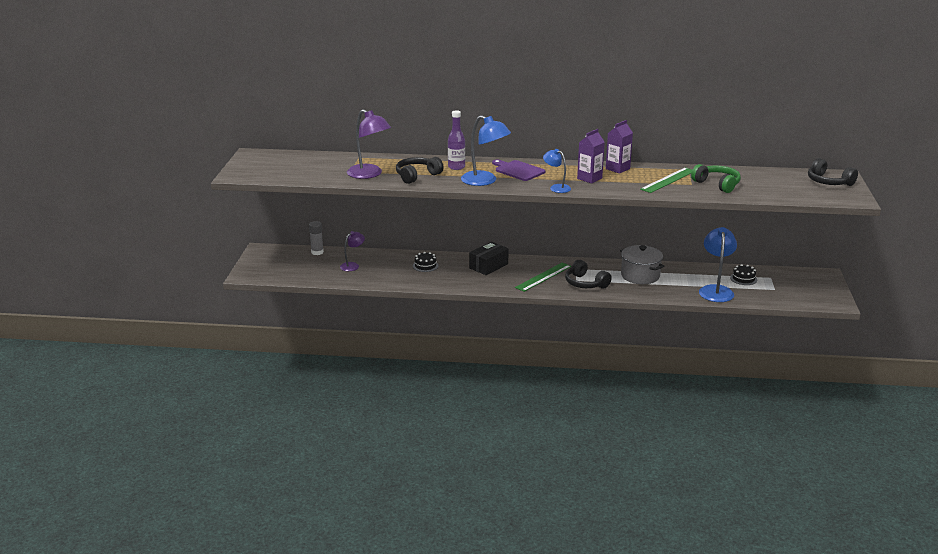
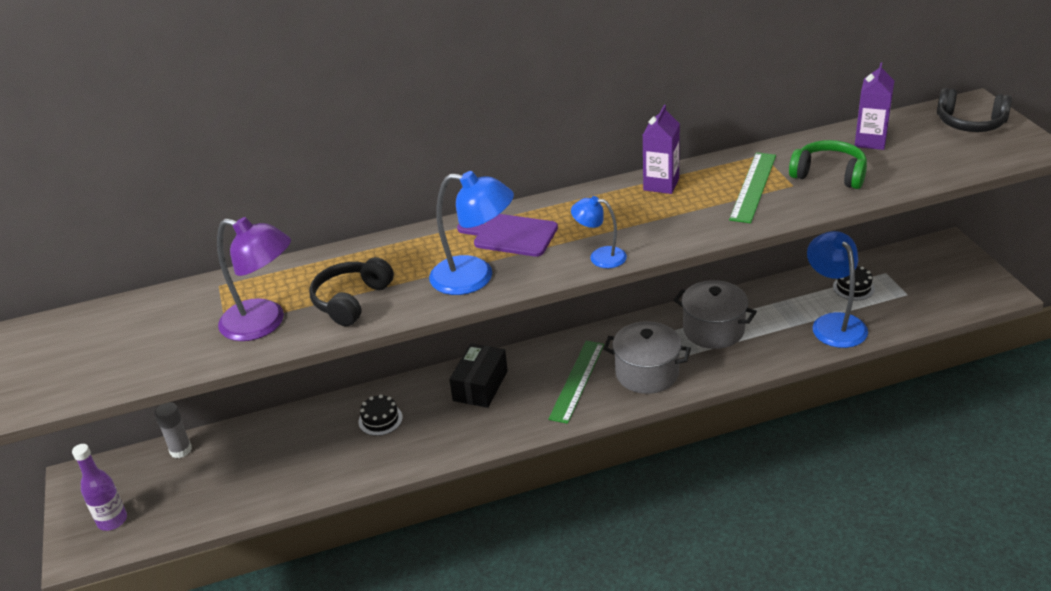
camera: 20 degrees left, 10 degrees up
(352, 265) = (258, 461): purple lamp -> none
(456, 167) = (405, 258): purple bottle -> purple bottle (112, 520)
(585, 283) = (647, 373): black headphones -> grey pot
(589, 178) = (635, 219): purple carton -> purple carton (870, 141)

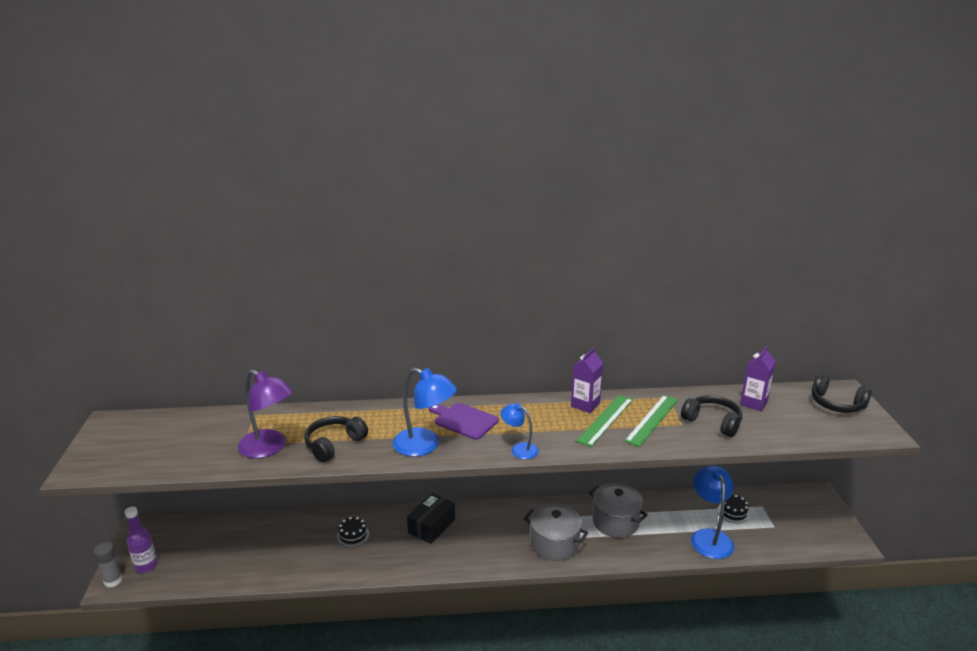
camera: 10 degrees right, 10 degrees down
(181, 450) = (212, 526): grey glue stick -> grey glue stick (113, 581)
(577, 381) = (501, 538): green ruler -> green ruler (605, 420)
(829, 174) = (712, 422): green headphones -> black headphones

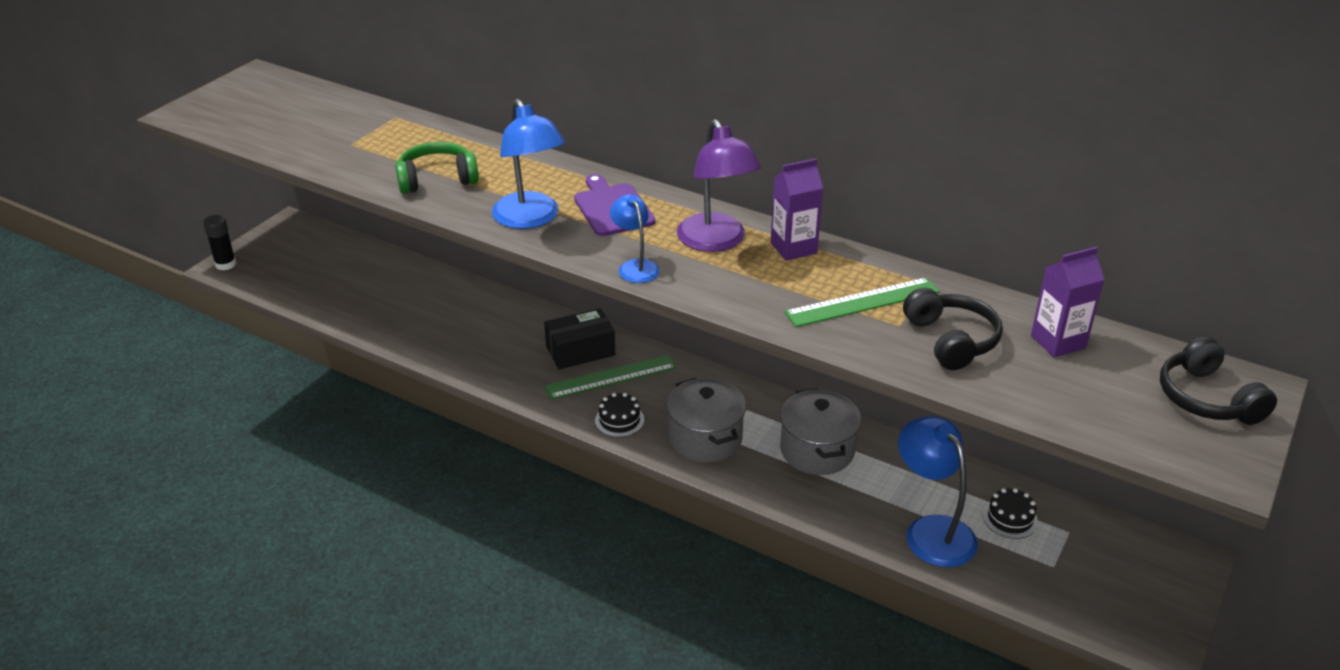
camera: 35 degrees right, 10 degrees up
(113, 581) = (225, 264): grey glue stick -> black glue stick
(146, 566) = (264, 263): purple bottle -> none
(269, 448) = (369, 158): purple lamp -> purple lamp (716, 241)
(334, 444) = (437, 179): black headphones -> green headphones
(353, 535) = (485, 322): black cake -> black cake (619, 420)
(605, 420) = (795, 277): green ruler -> green ruler (611, 377)
(709, 537) = (931, 530): blue lamp -> blue lamp turned 60 degrees counterclockwise

